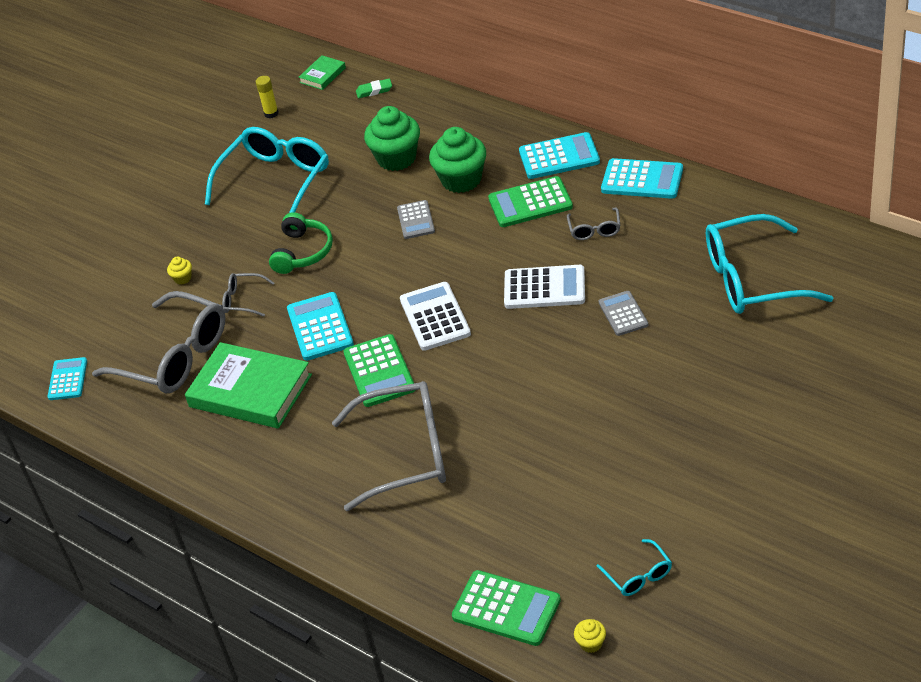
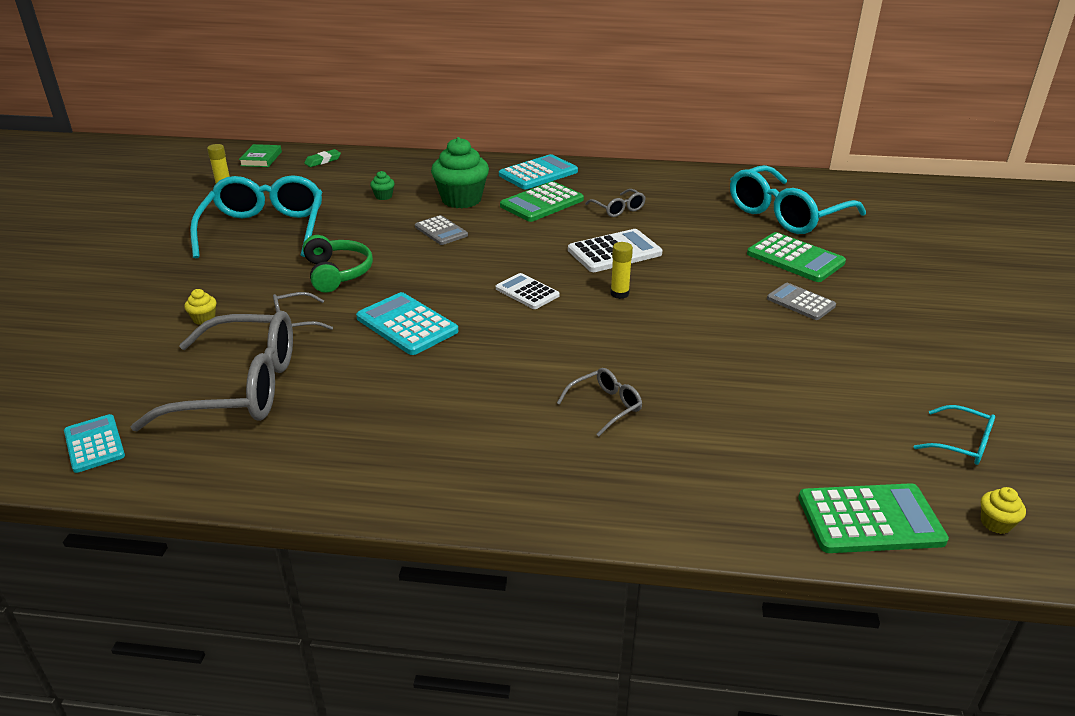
camera: 35 degrees left, 10 degrees down
(250, 391) = (366, 396): green book -> none
(379, 371) = (507, 345): green calculator -> green calculator (795, 258)
(396, 158) = (383, 196): green cupcake -> green cupcake, size x0.42
(406, 453) = (605, 406): grey glasses -> grey glasses, size x0.45
(435, 317) = (527, 292): white calculator -> white calculator, size x0.65
(508, 340) = (619, 294): none -> yellow glue stick
(623, 314) = (705, 255): grey calculator -> grey calculator (800, 302)
(642, 180) = (625, 175): turquoise calculator -> none

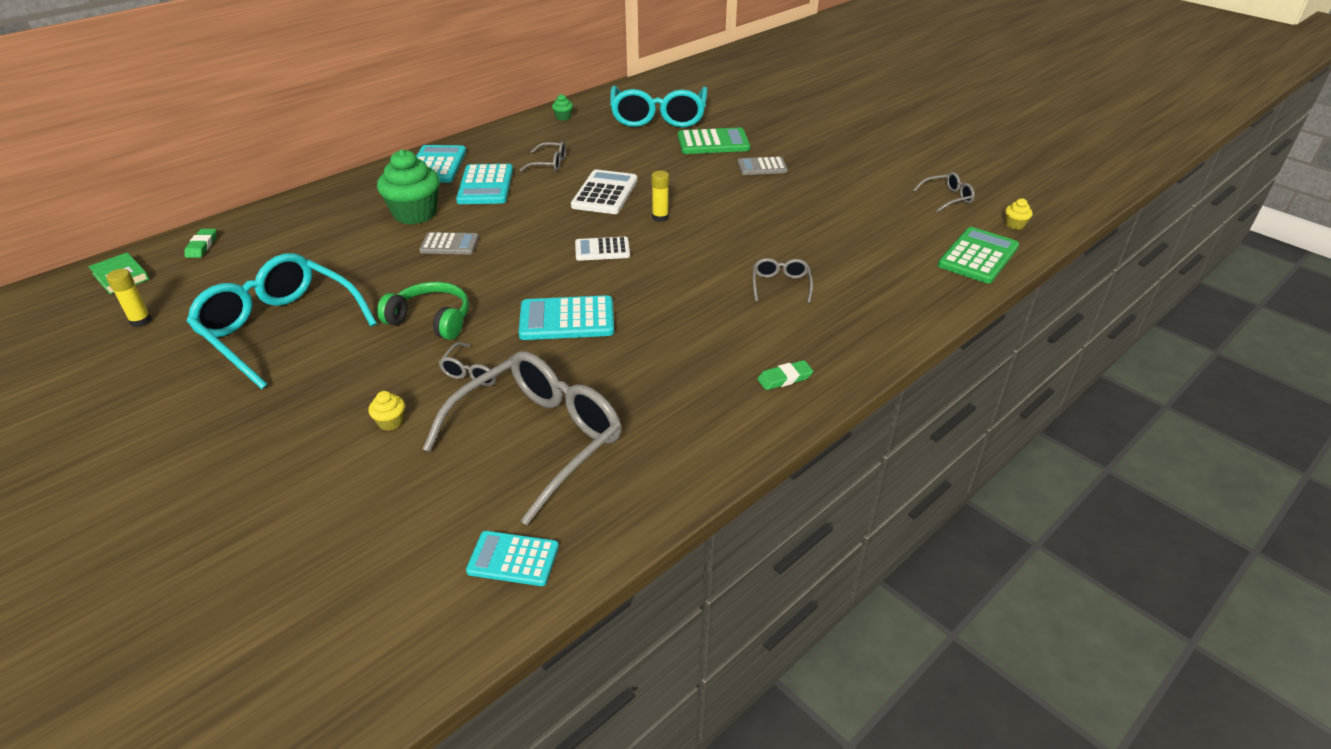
camera: 50 degrees left, 5 degrees up
(383, 196) = (338, 245): green cupcake -> green cupcake (563, 117)
(455, 476) = (784, 378): none -> green eraser
(542, 203) = (485, 185): green calculator -> turquoise calculator
(962, 444) = (947, 198): turquoise glasses -> grey glasses

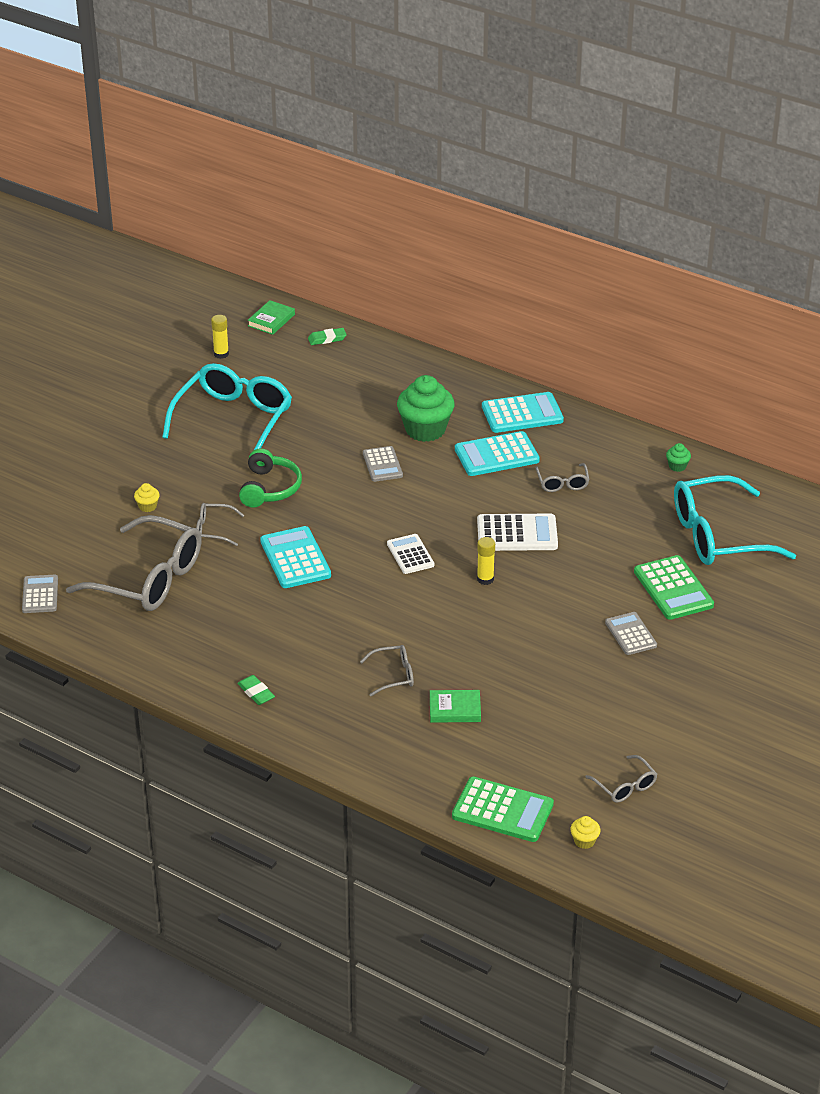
camera: 75 degrees right, 0 degrees up
(513, 559) = (40, 595): turquoise calculator -> grey calculator
(838, 259) = (455, 709): none -> green book

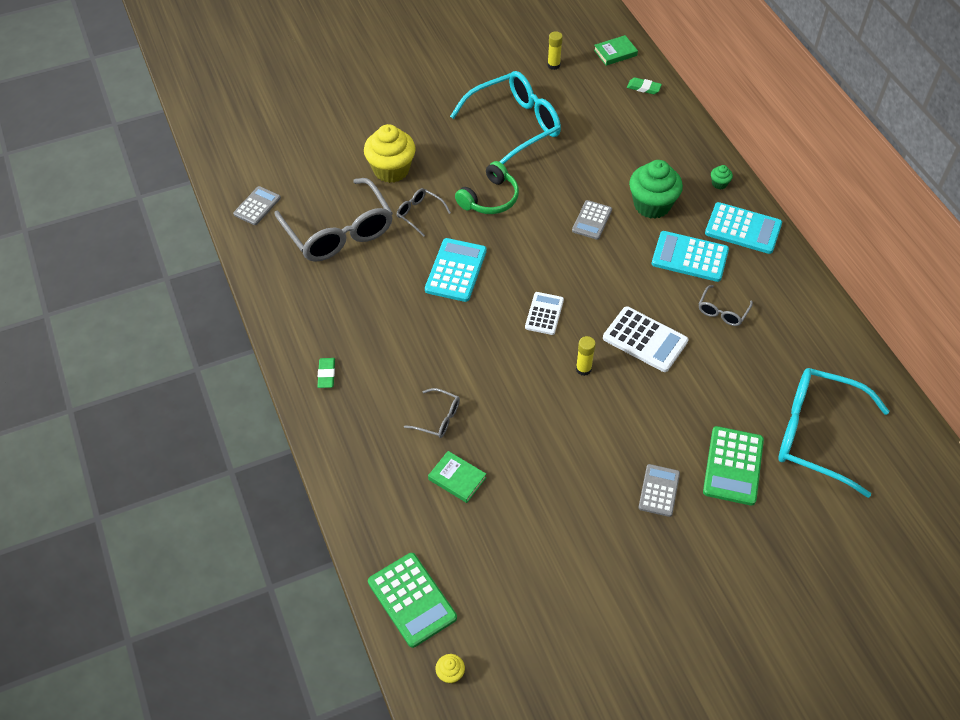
camera: 35 degrees right, 15 degrees up
(147, 506) = (391, 170): yellow cupcake -> yellow cupcake, size x2.36
(625, 786) = (529, 640): grey glasses -> none
(677, 466) = (836, 346): green cupcake -> green cupcake (719, 184)

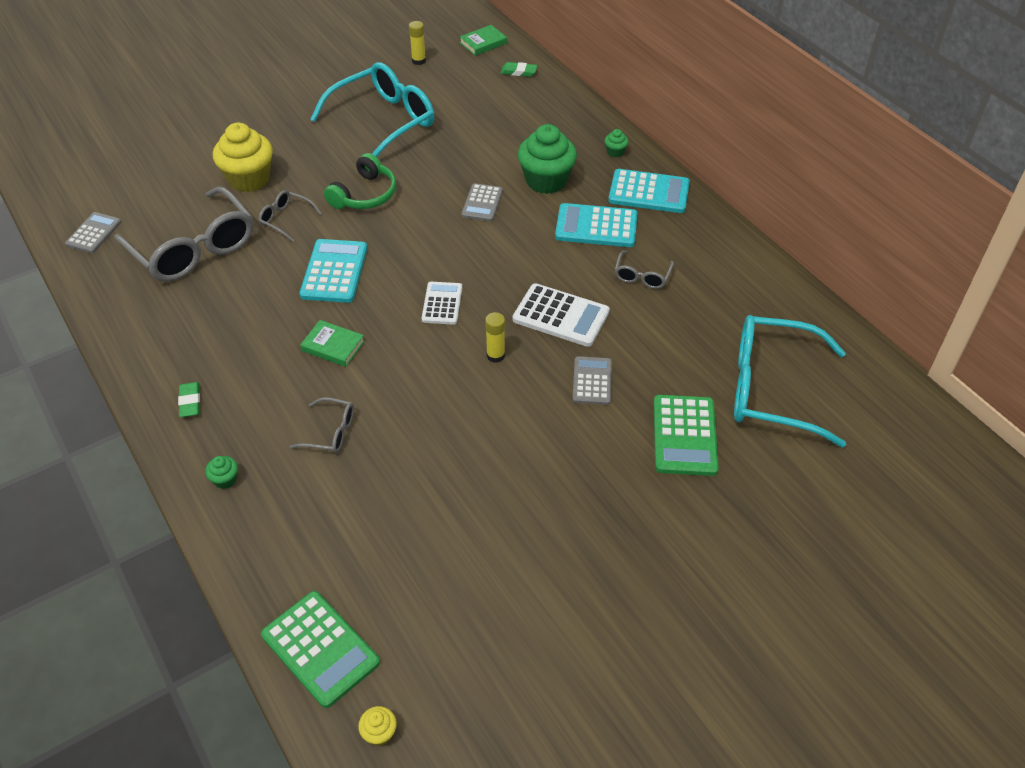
camera: 10 degrees left, 5 degrees down
(349, 447) = (225, 480): none -> green cupcake
(457, 478) = (361, 496): green book -> green book (333, 346)
(659, 490) = (604, 475): grey calculator -> grey calculator (592, 381)

